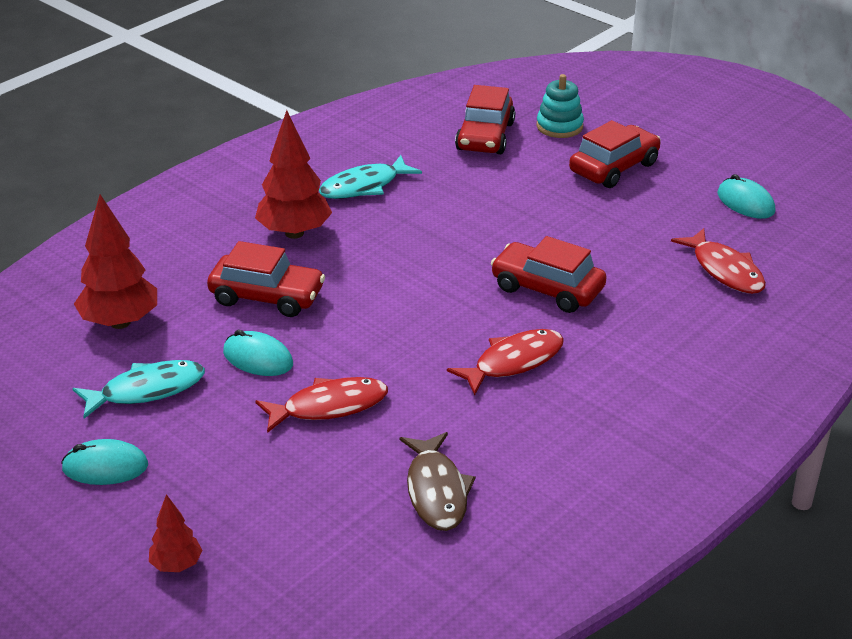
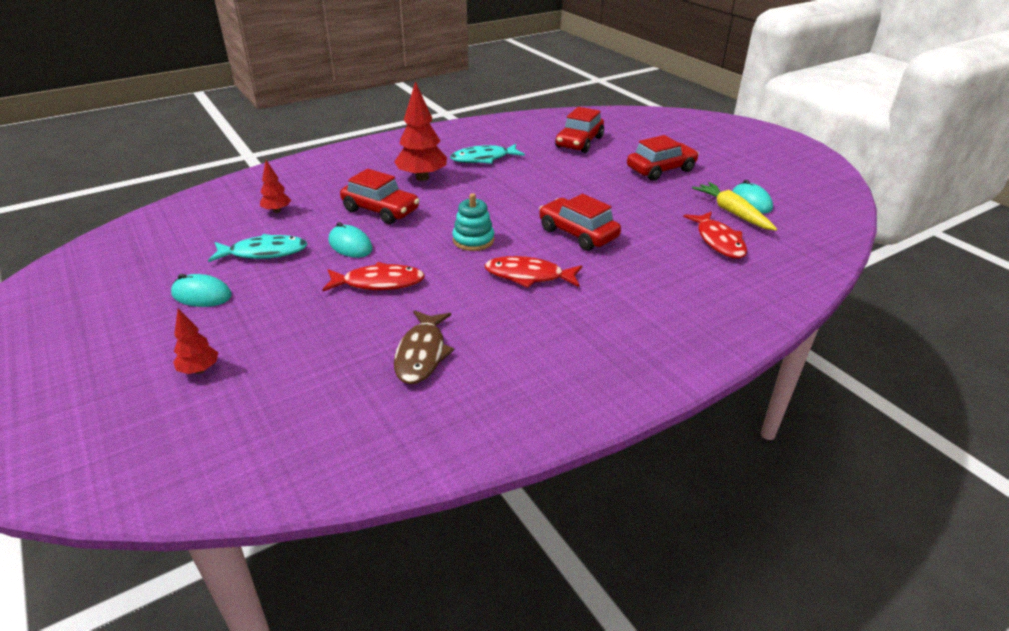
camera: 15 degrees right, 0 degrees up
(120, 322) = (277, 211): red tree -> red tree, size x0.53
(513, 362) = (528, 276): red fish -> red fish turned 150 degrees counterclockwise
(559, 126) = (633, 143): turquoise stacking toy -> turquoise stacking toy (473, 240)
(728, 224) = (732, 213): none -> yellow carrot

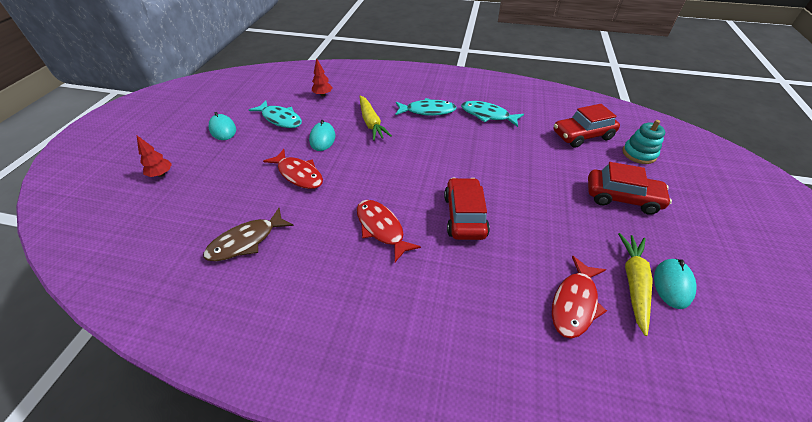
camera: 45 degrees right, 10 degrees up
(380, 210) = (371, 123): red car -> yellow carrot
(422, 178) = (427, 111): red tree -> turquoise fish
(473, 240) = (389, 177): turquoise stacking toy -> turquoise stacking toy (639, 154)

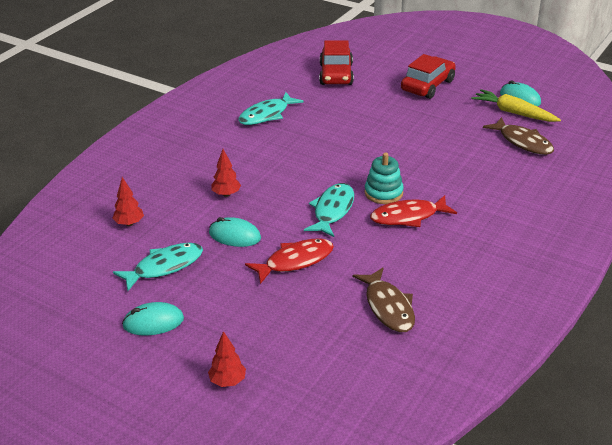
camera: 70 degrees left, 10 degrees down
(371, 123) = (226, 194): yellow carrot -> red tree
(427, 111) = (230, 150): turquoise fish -> turquoise fish (332, 210)
(464, 216) = (413, 167): red car -> none
(574, 303) = (523, 142): red fish -> brown fish
(639, 154) = (378, 58): turquoise stacking toy -> turquoise stacking toy (383, 193)

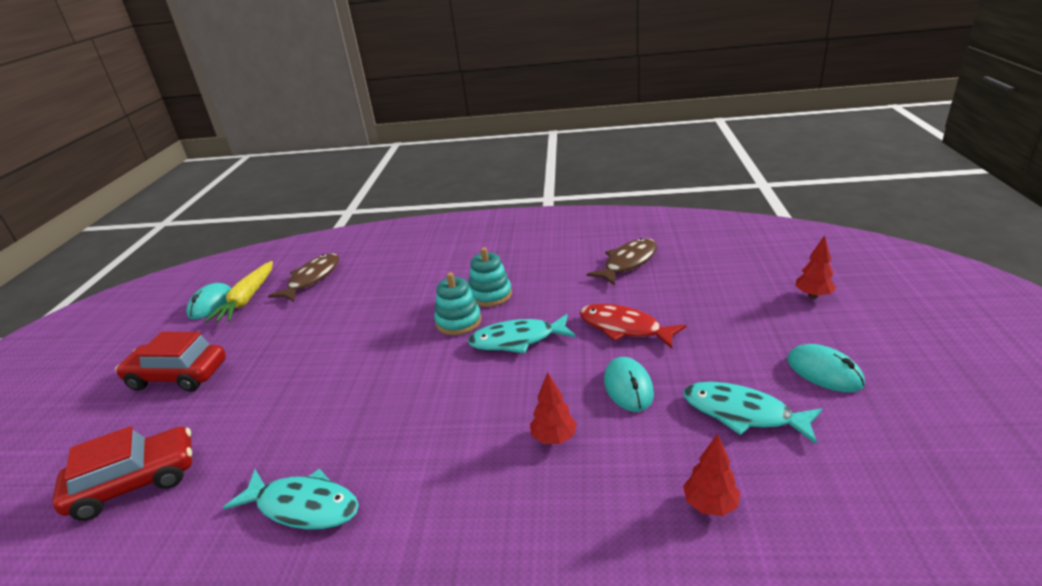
camera: 115 degrees left, 5 degrees down
(408, 217) = (490, 295): red fish -> turquoise stacking toy

